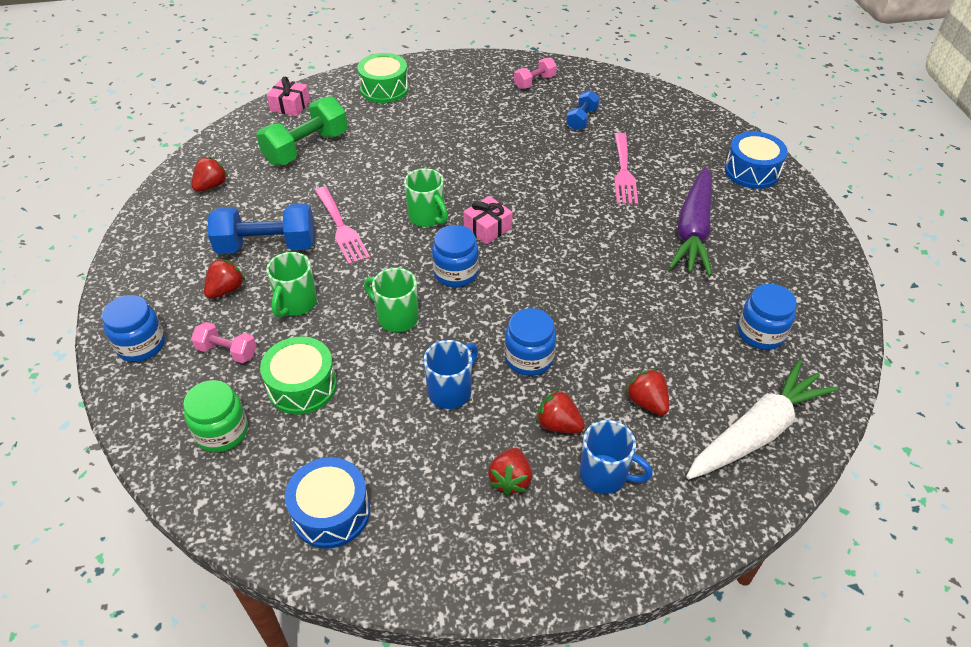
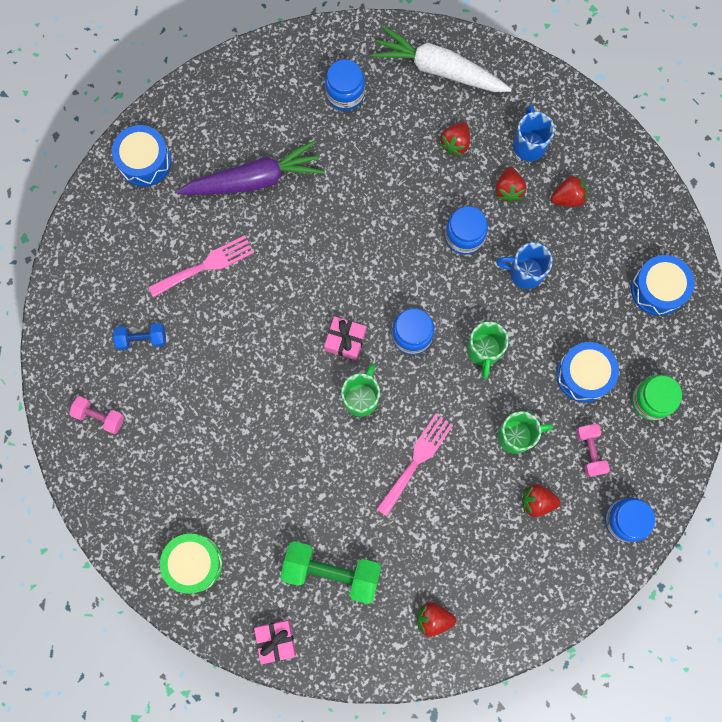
camera: 120 degrees left, 30 degrees up
(267, 246) = (473, 507): blue dumbbell -> none
(302, 386) = (584, 375): green drum -> blue drum

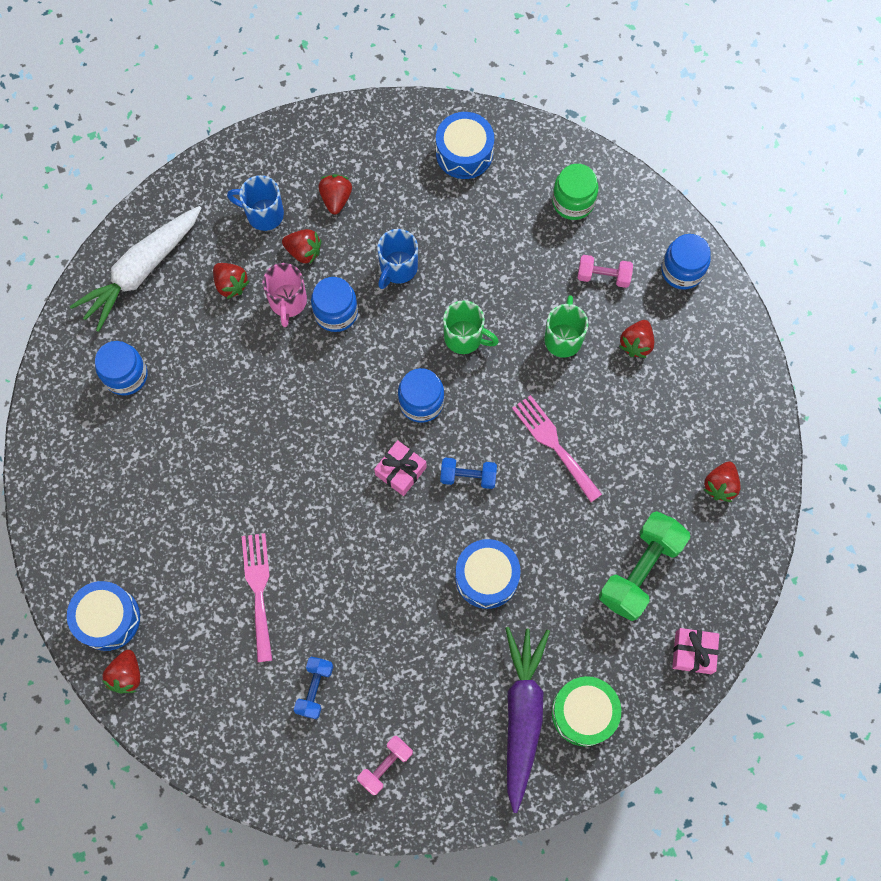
camera: 70 degrees left, 5 degrees down
(106, 193) = (126, 675): none -> red strawberry
(255, 179) = (182, 504): purple carrot -> purple carrot (522, 715)
(361, 397) = (468, 476): green mug -> blue dumbbell
(458, 194) = (288, 302): none -> pink mug
(584, 375) = (524, 253): blue drum -> blue drum (486, 577)

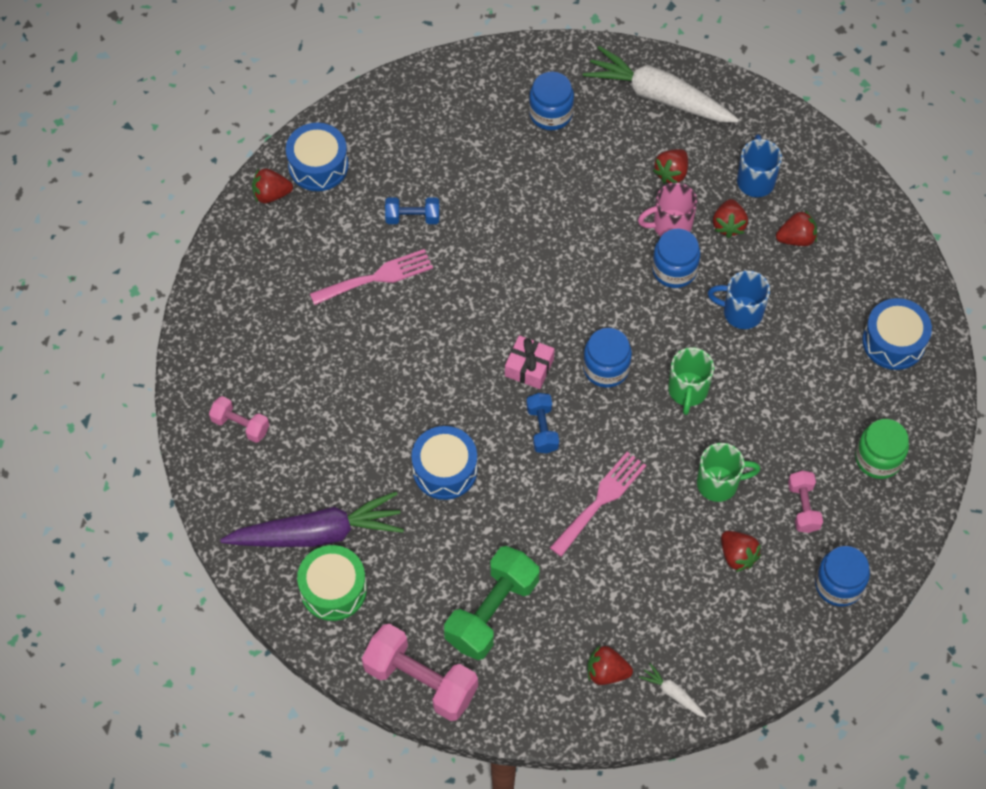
camera: 75 degrees right, 10 degrees down
(315, 689) = (297, 348): blue dumbbell -> blue dumbbell (412, 217)
(636, 344) = (737, 556): red strawberry -> red strawberry turned 135 degrees counterclockwise
(640, 570) = (492, 612): green dumbbell -> green dumbbell turned 75 degrees counterclockwise
(693, 652) = (420, 680): pink gift -> pink dumbbell
(751, 435) = (673, 693): none -> white carrot

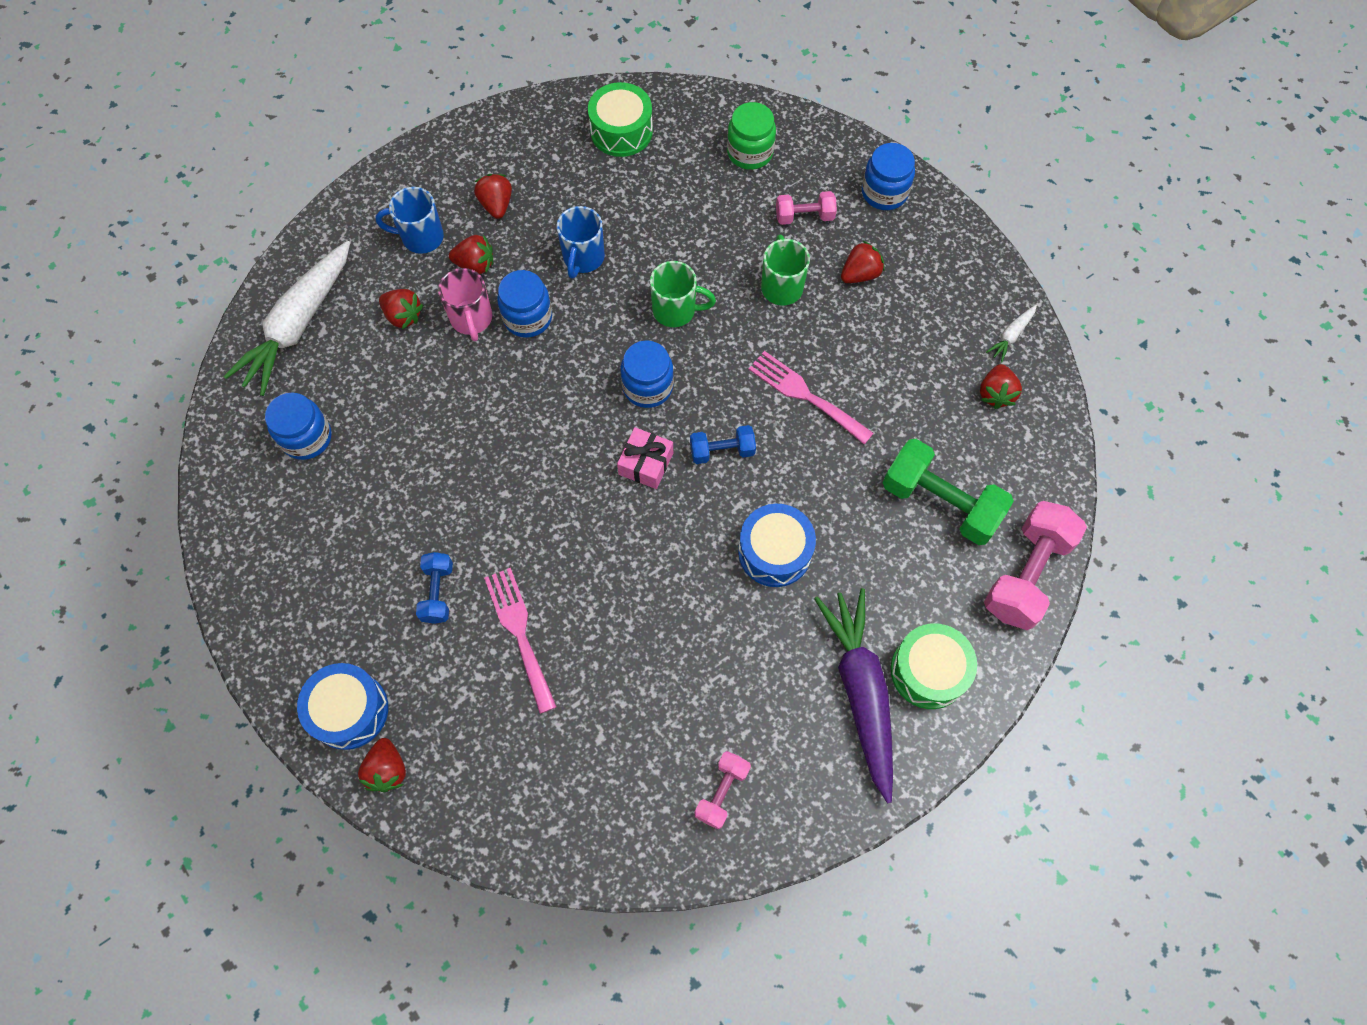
camera: 90 degrees left, 5 degrees up
(893, 342) = (621, 131): blue drum -> green drum

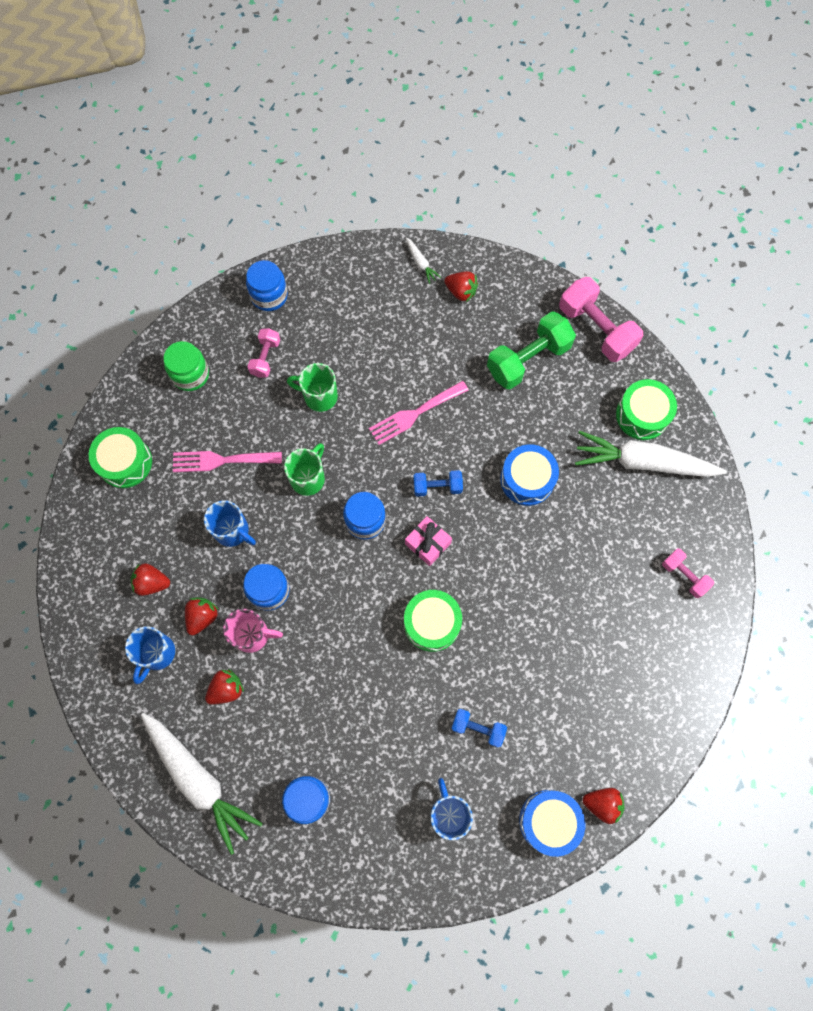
camera: 70 degrees left, 5 degrees up
(329, 591) = (448, 813): none -> blue mug
(519, 632) = (529, 677): pink fork -> pink fork (221, 460)
(549, 500) = (432, 623): none -> green drum
(722, 451) = (437, 487): blue dumbbell -> blue dumbbell turned 75 degrees clockwise
(860, 274) = (331, 339): red strawberry -> none
(860, 692) = (643, 462): purple carrot -> white carrot

